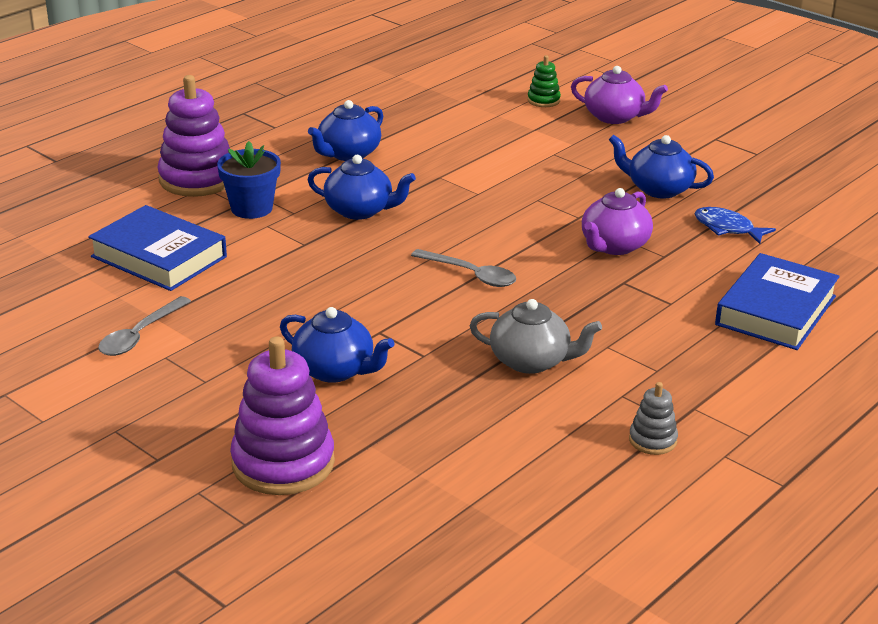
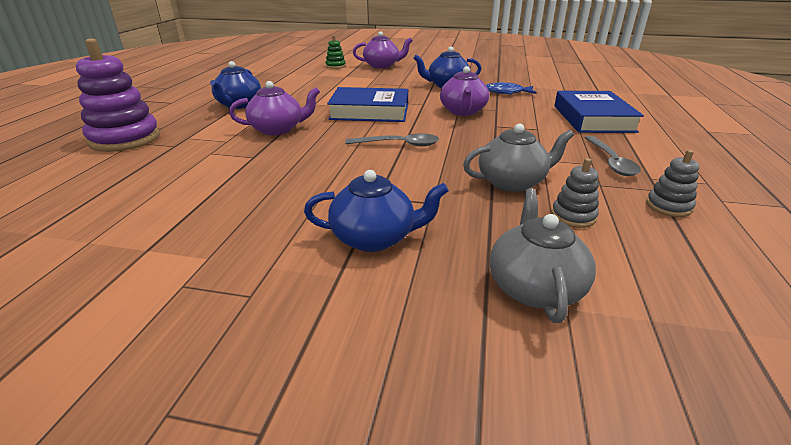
camera: 30 degrees left, 0 degrees up
(140, 335) = (136, 272): grey spoon -> grey spoon (610, 162)
(159, 257) = (118, 197): blue book -> blue book (370, 111)
(251, 208) = (188, 146): blue flower pot -> none
(283, 463) = (426, 359): purple stacking toy -> none
(360, 210) = (278, 129): blue teapot -> purple teapot
(414, 453) = (534, 287): none -> grey teapot
(538, 414) = (573, 216): none -> grey stacking toy

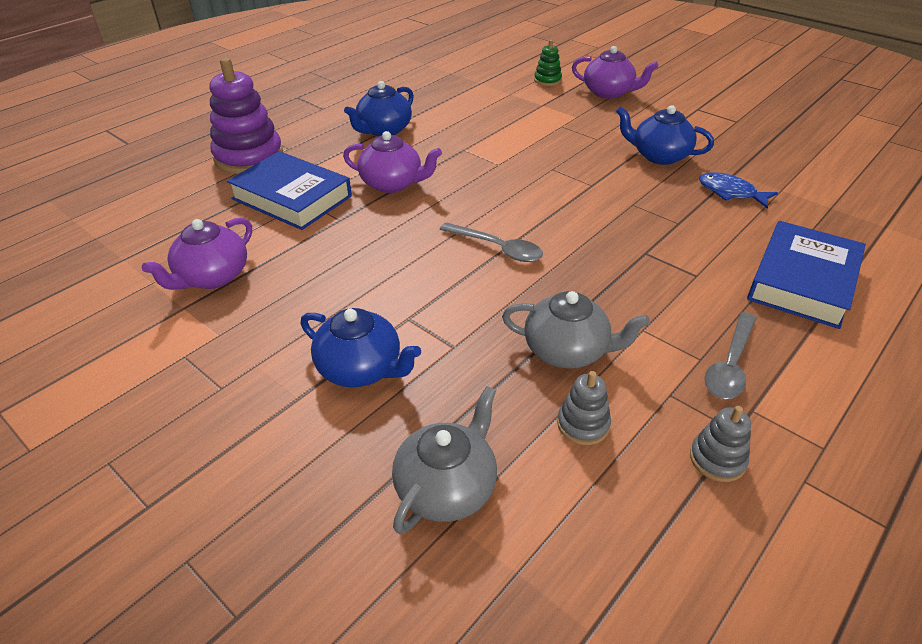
camera: 30 degrees right, 10 degrees up
(370, 111) = (514, 181): blue book -> blue book (292, 197)
(463, 111) = (629, 213): purple teapot -> purple teapot (212, 277)

